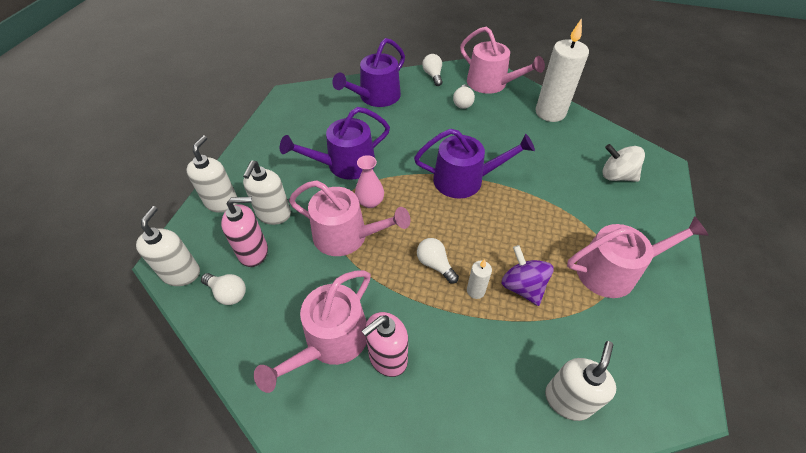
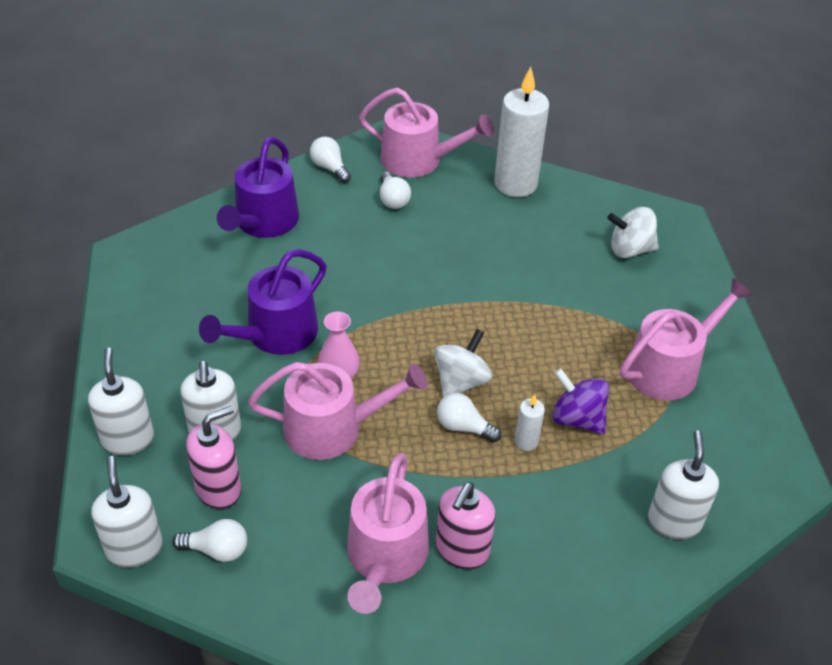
camera: 25 degrees left, 5 degrees down
(449, 232) = (461, 382): none -> white spinning top
(464, 180) = (448, 308): purple watering can -> none

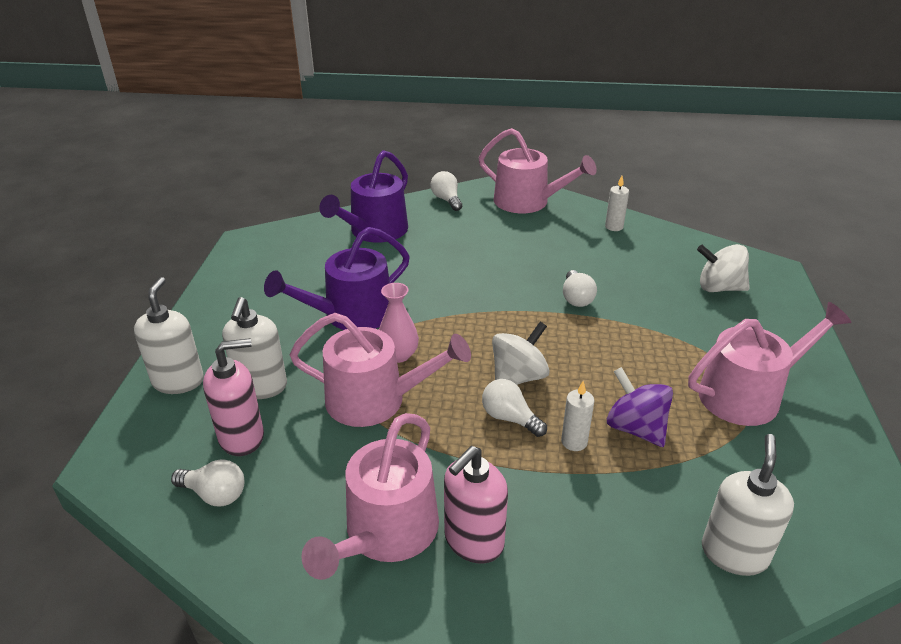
camera: 15 degrees right, 10 degrees down
(134, 548) = (135, 478): white soap dispenser -> none
(393, 199) = (496, 227): white light bulb -> white light bulb (576, 298)
(515, 184) = (614, 227): white candle -> white candle, size x0.44

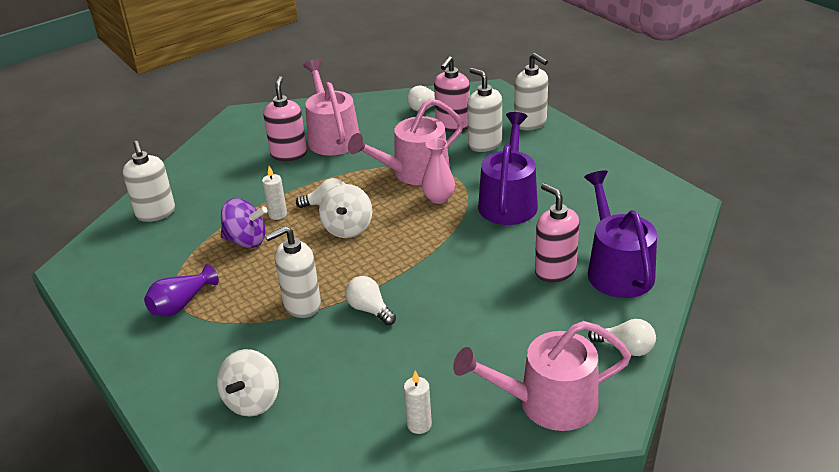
camera: 140 degrees right, 0 degrees up
(412, 251) = (555, 270): none -> pink soap dispenser
(629, 331) = (302, 305): none -> white soap dispenser
(719, 288) = (252, 401): white spinning top -> white spinning top turned 135 degrees clockwise
(748, 394) = (181, 304): pink watering can -> purple vase

